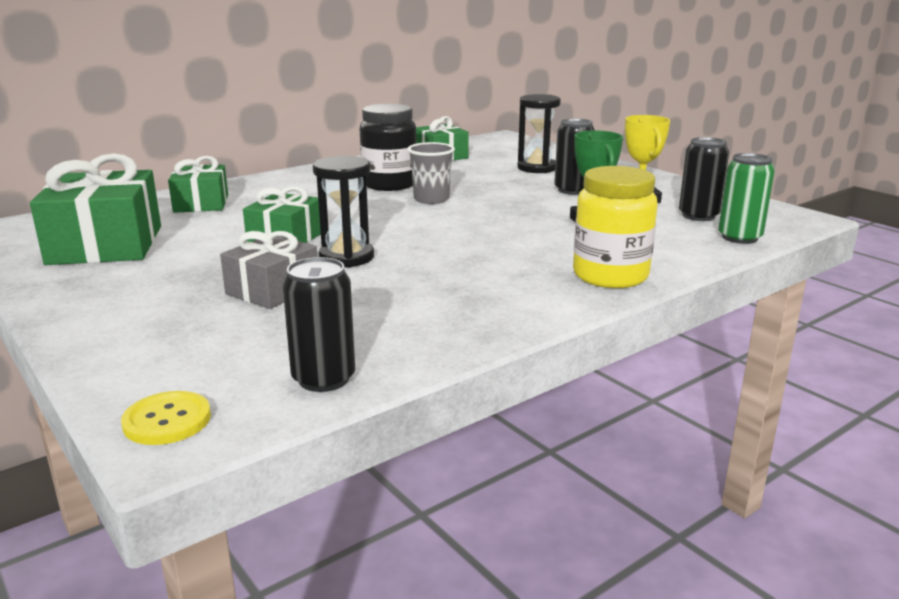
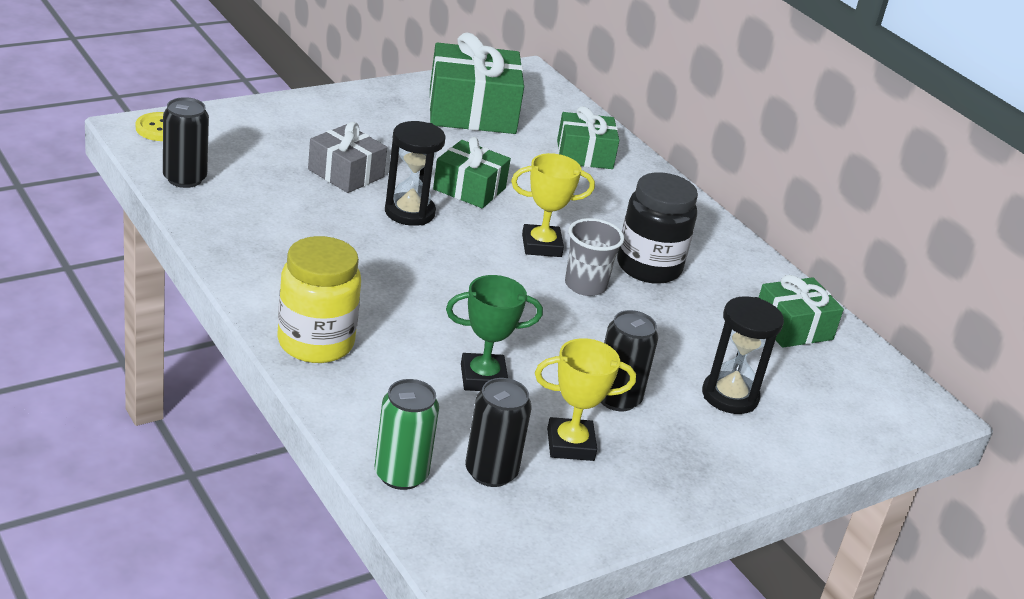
camera: 90 degrees right, 10 degrees up
(378, 212) = (541, 246): none -> yellow trophy

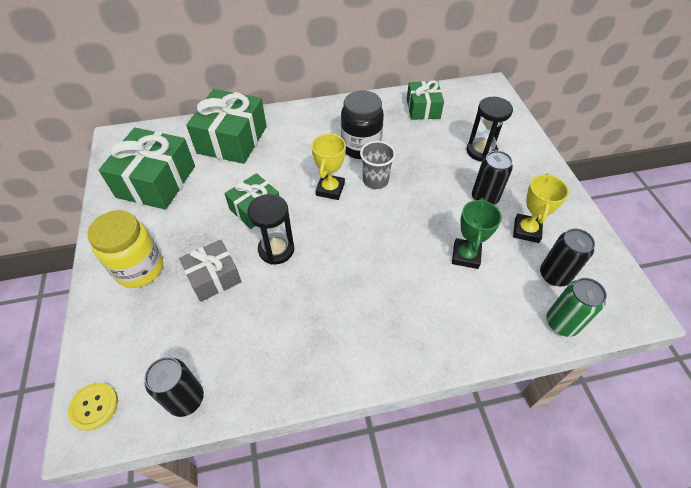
camera: 65 degrees left, 20 degrees up
(315, 343) = (426, 343): yellow jar -> yellow jar (140, 269)
(584, 155) = (232, 140): green gift -> green gift, size x1.65

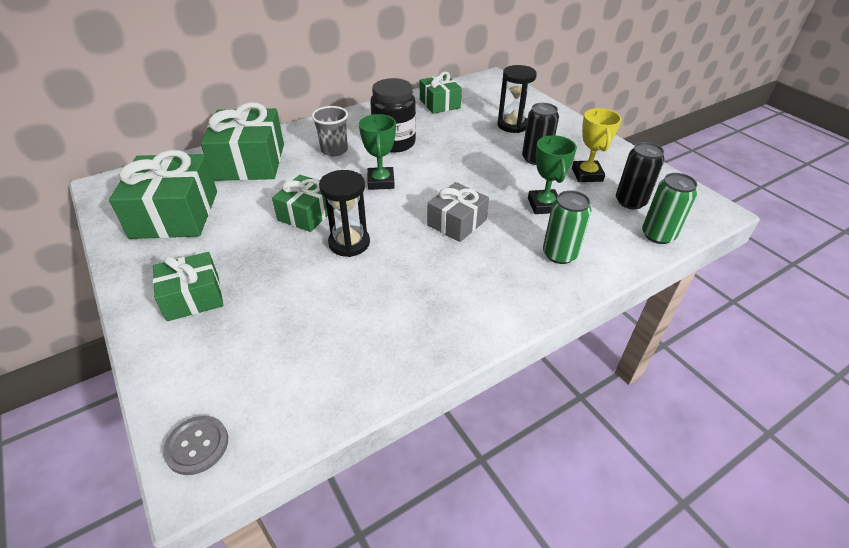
camera: 20 degrees left, 10 degrees down
(94, 406) = (197, 446): yellow button -> grey button
(140, 269) = (193, 297): yellow jar -> green gift
(186, 399) = (313, 403): black can -> none
(214, 277) = (289, 283): grey gift -> grey gift (457, 222)
(330, 189) = (381, 182): yellow trophy -> green trophy
(375, 180) = (424, 166): grey cup -> grey cup (334, 150)
(453, 316) = (559, 254): none -> green can

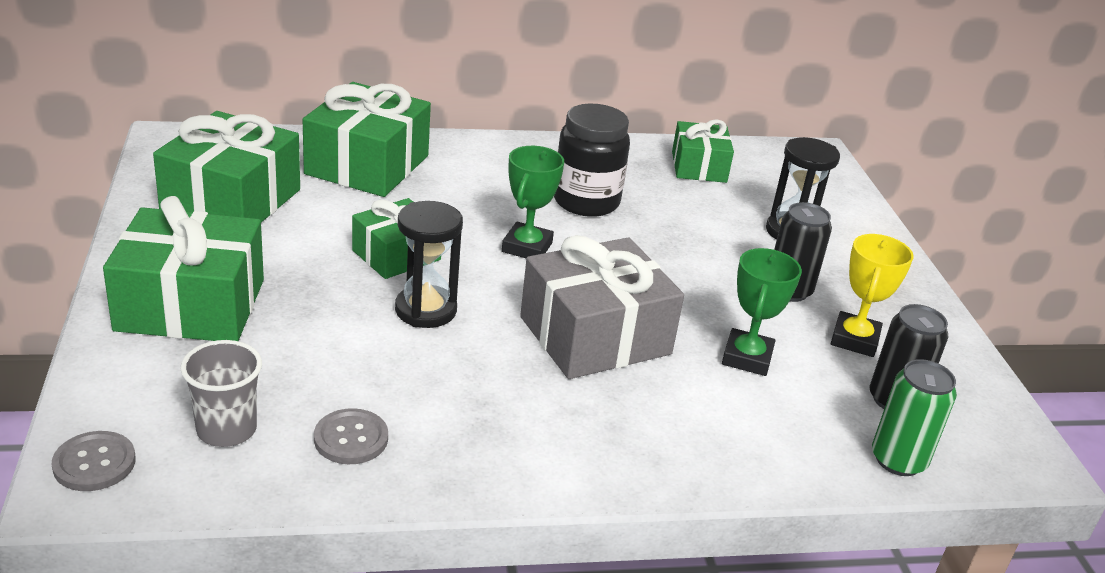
camera: 20 degrees right, 10 degrees down
(193, 297) = (191, 305): green gift -> green gift, size x1.65
(334, 150) = (492, 185): grey cup -> grey cup (226, 430)
(362, 349) = (351, 438): none -> grey button
(457, 222) = (595, 336): grey gift -> grey gift, size x1.65
(559, 254) = (715, 429): green can -> none

